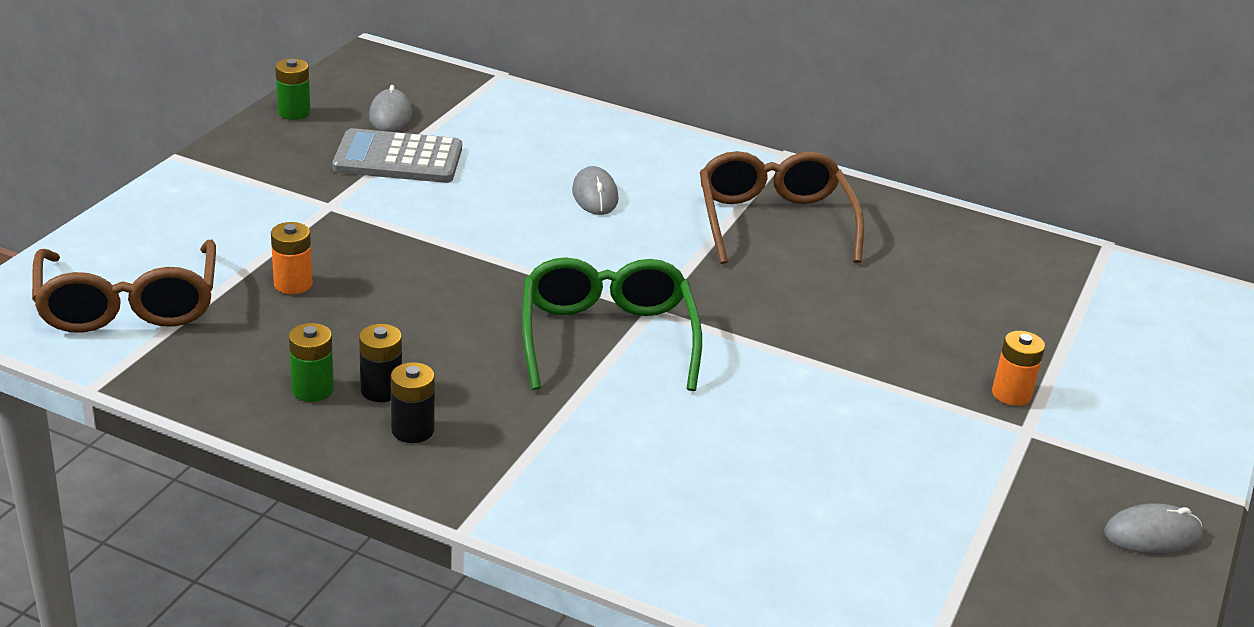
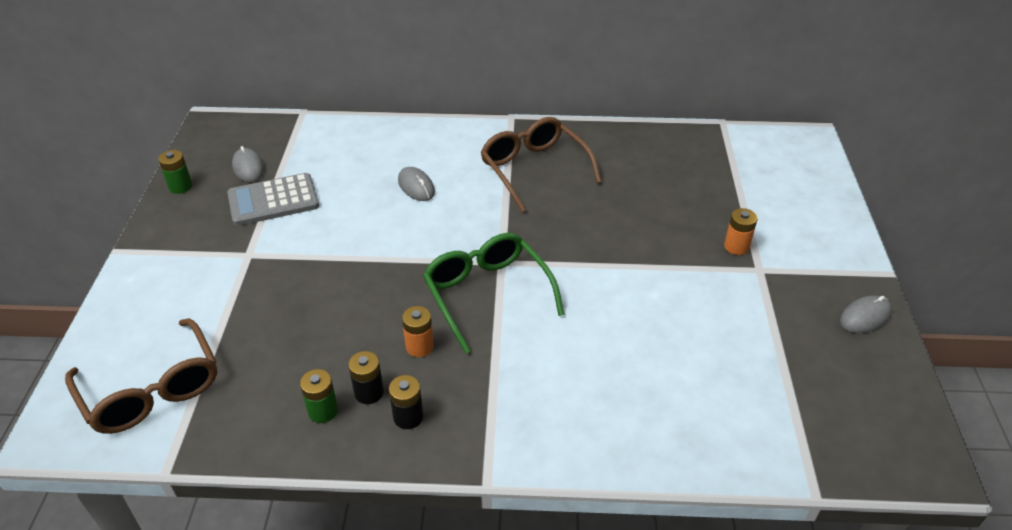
camera: 20 degrees left, 10 degrees up
(293, 284) = (260, 328): orange battery -> orange battery (419, 346)

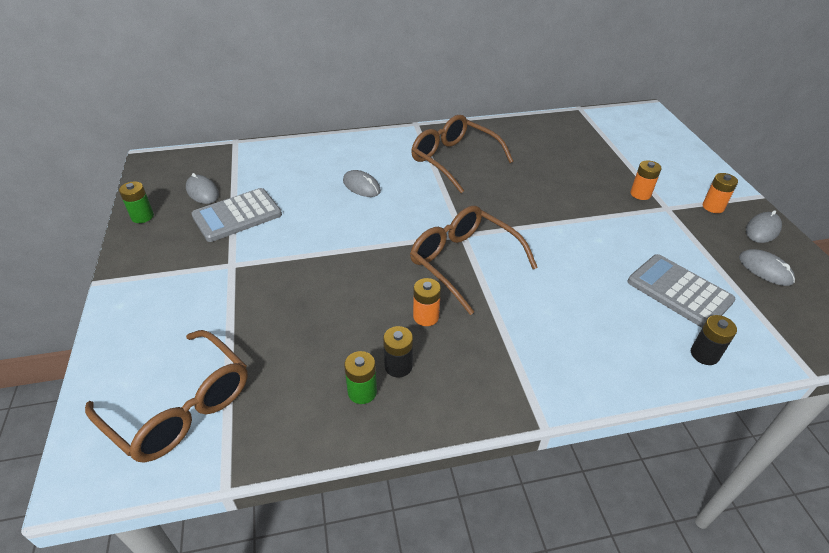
camera: 15 degrees left, 0 degrees up
(408, 417) = (444, 381): black battery -> black battery (704, 354)
(487, 294) = (463, 262): green glasses -> brown glasses
(715, 372) = (679, 291): none -> grey calculator
(819, 278) = (713, 207): none -> orange battery
(836, 365) = (765, 269): none -> grey mouse

